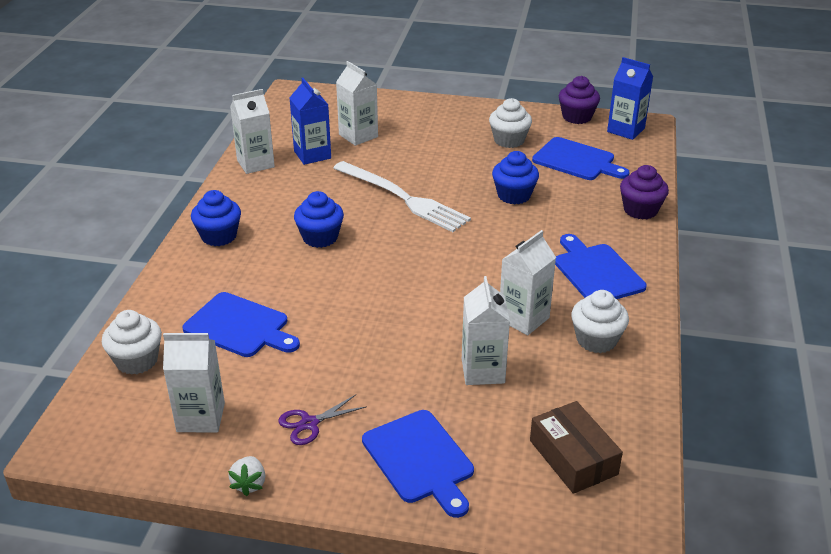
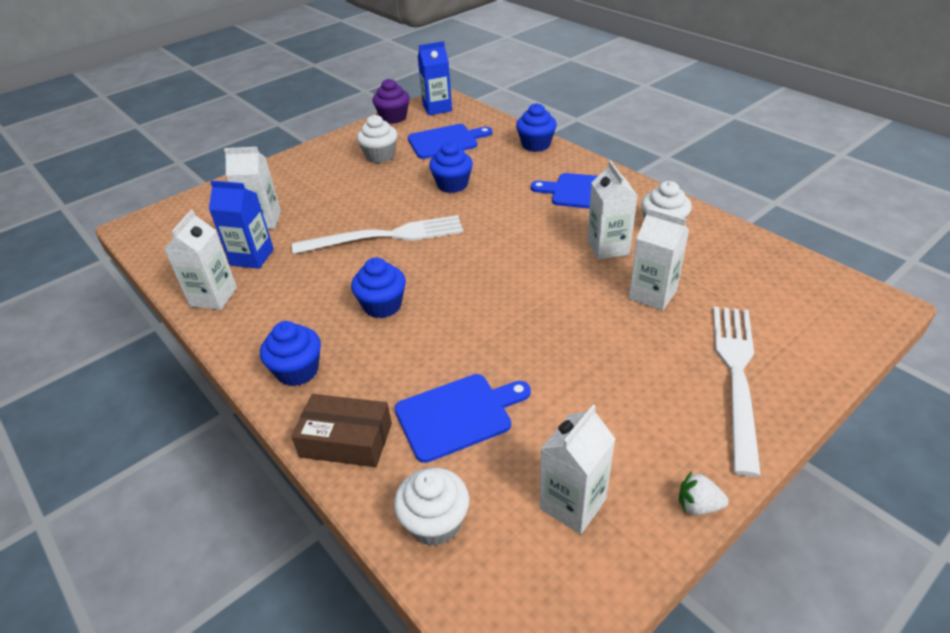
camera: 50 degrees left, 5 degrees up
(249, 484) = (698, 505): white strawberry -> white strawberry turned 150 degrees clockwise
(309, 423) = (641, 425): purple scissors -> none
(420, 460) = (736, 376): blue cutting board -> white fork
(573, 457) = (784, 296): brown box -> brown box (346, 440)
(640, 210) = (536, 145): purple cupcake -> blue cupcake

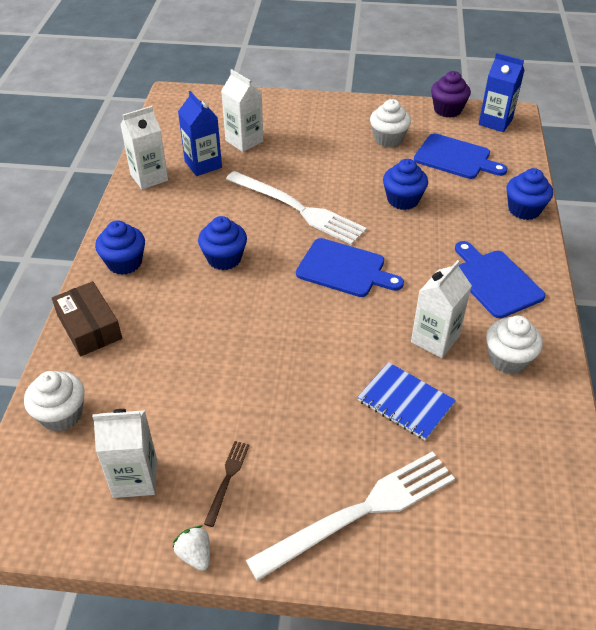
camera: 45 degrees right, 5 degrees up
(458, 415) = (159, 367): blue cutting board -> blue cutting board (344, 269)
(633, 438) = (227, 479): none -> brown fork
(652, 294) = (405, 402): white carton -> blue notebook

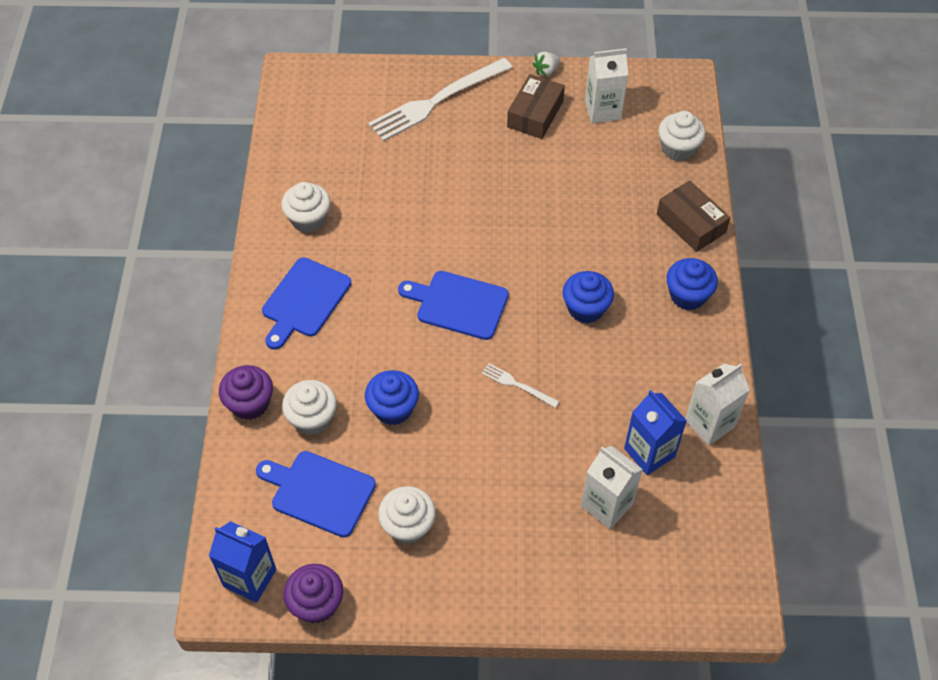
camera: 175 degrees right, 10 degrees up
(195, 555) = (546, 71): white strawberry -> white strawberry turned 90 degrees clockwise
(227, 479) = (535, 114): brown fork -> brown box
(298, 209) = (517, 385): white fork -> white fork, size x0.44
(405, 402) = (401, 177): blue notebook -> none
(435, 339) = (372, 233): white carton -> none
(469, 198) = (312, 418): none -> white cupcake
(495, 281) = (304, 300): blue cutting board -> blue cutting board turned 60 degrees clockwise
(524, 209) = (250, 403): blue cupcake -> purple cupcake

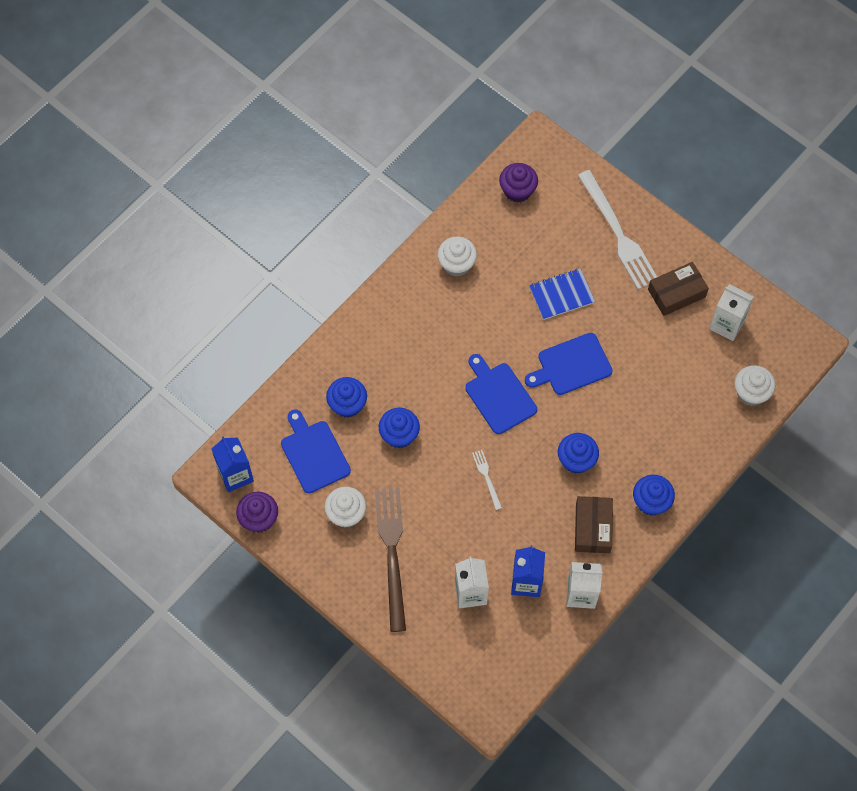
camera: 40 degrees right, 10 degrees up
(250, 403) = (319, 367): purple cupcake -> purple cupcake (517, 190)
(304, 300) = (406, 321): blue cutting board -> blue cutting board (571, 365)
(312, 418) = (347, 404): white cupcake -> blue cupcake
(434, 181) = (561, 295): none -> blue notebook
(437, 101) = (618, 233): white fork -> white fork turned 120 degrees counterclockwise
(491, 527) = (392, 552): none -> brown fork
(546, 71) = (717, 264): white strawberry -> none
(691, 223) = (704, 454): brown box -> brown box (593, 528)

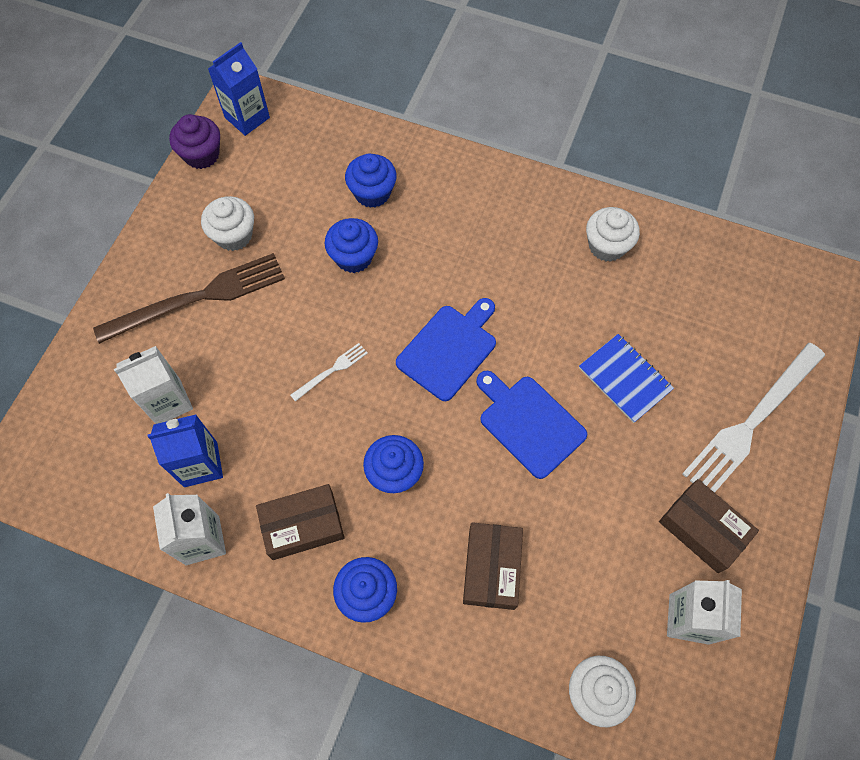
camera: 70 degrees right, 0 degrees up
(314, 454) = (298, 180): blue cutting board -> none
(517, 190) = (745, 280): purple cupcake -> none
(660, 423) = (491, 568): none -> brown box

